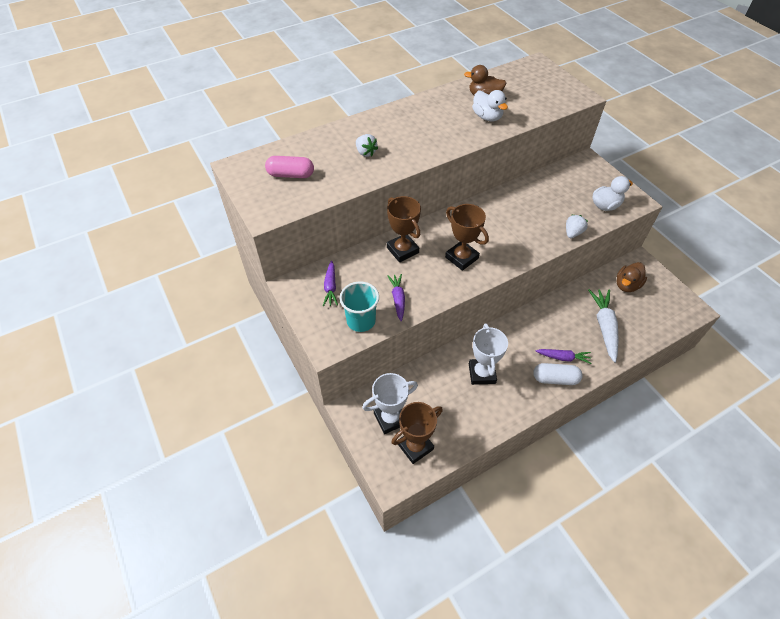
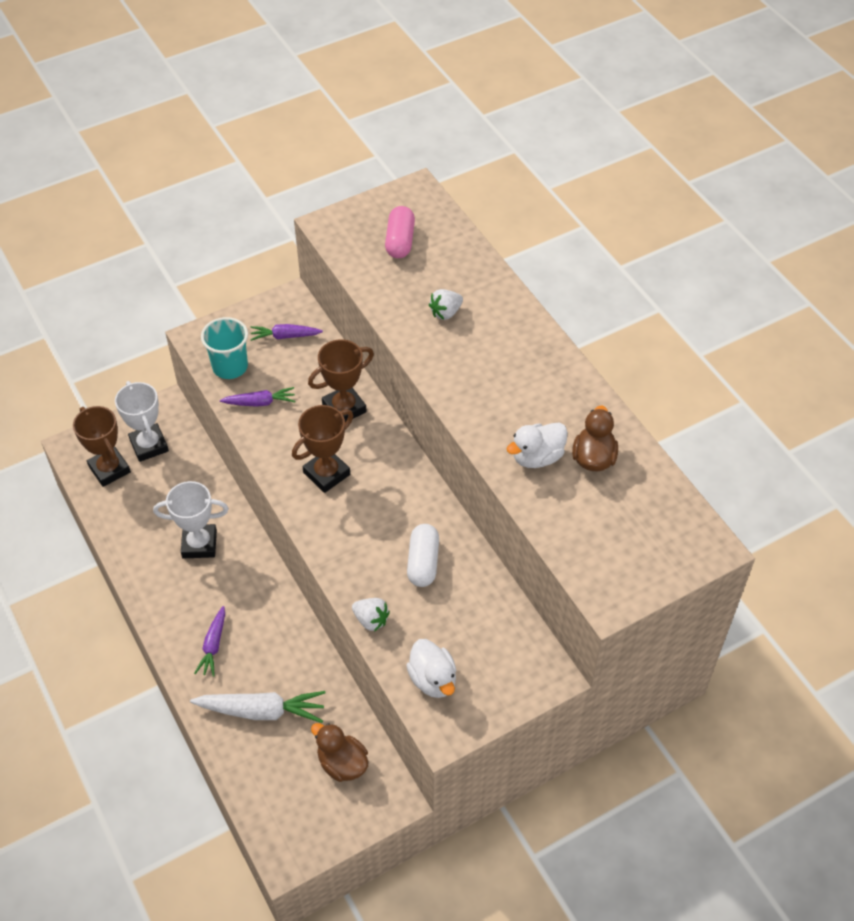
camera: 90 degrees right, 0 degrees up
(555, 379) = (181, 630): white capsule -> white capsule (423, 562)

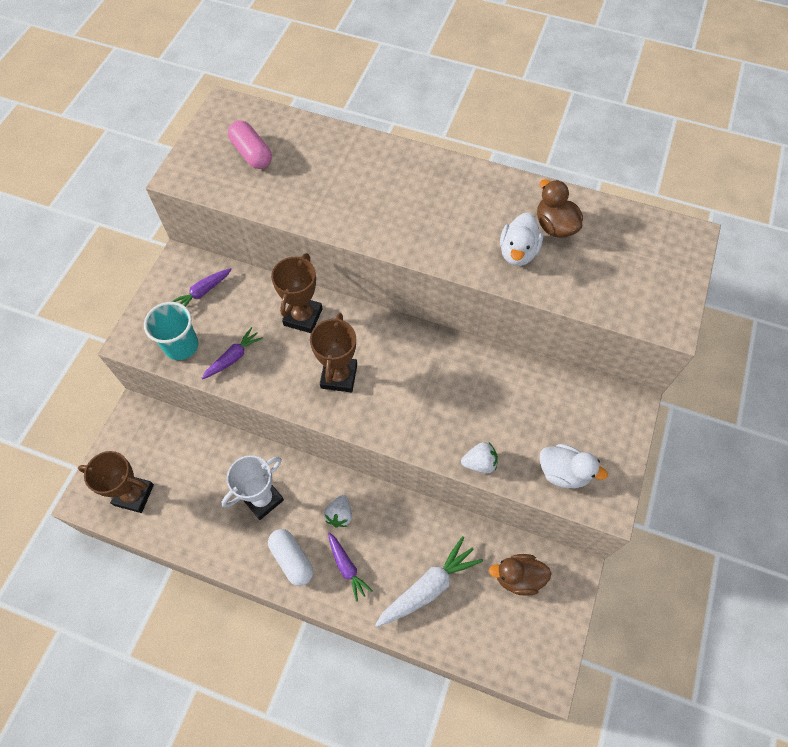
camera: 40 degrees left, 10 degrees up
(149, 445) = (149, 452): white trophy -> none
(423, 562) = (472, 391): white capsule -> white capsule (292, 559)
(445, 312) = (343, 187): white strawberry -> white strawberry (339, 515)

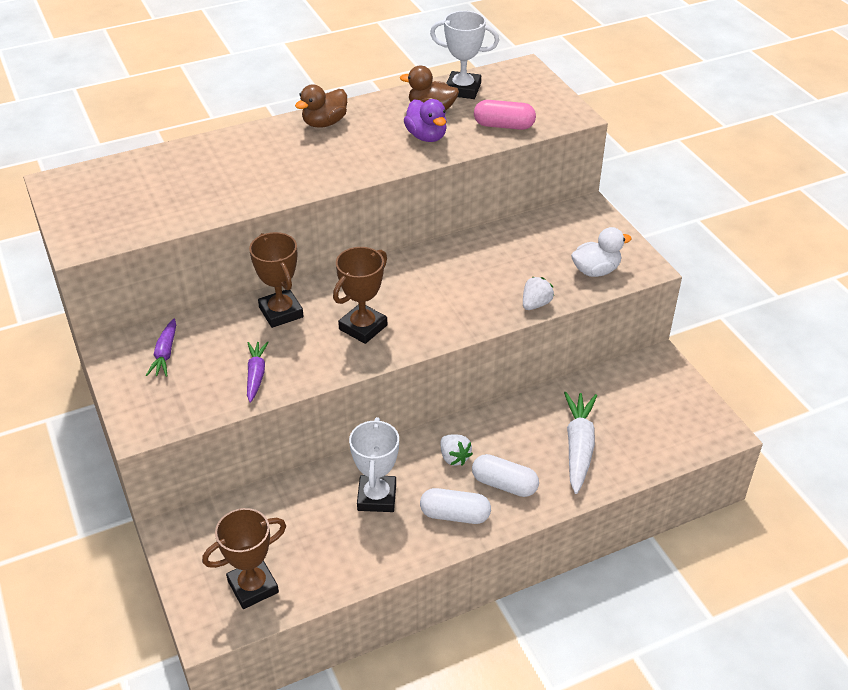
camera: 45 degrees left, 20 degrees down
(181, 346) = (196, 399): turquoise cup -> none
(252, 153) = (128, 196): pink capsule -> pink capsule (504, 125)
(339, 376) = (363, 327): brown trophy -> brown trophy turned 75 degrees clockwise
(347, 567) = (504, 484): purple carrot -> white capsule
(518, 252) = (426, 136): white duck -> purple duck
(518, 577) = (629, 392): brown duck -> brown duck (324, 123)
(606, 222) = (463, 89): none -> white trophy

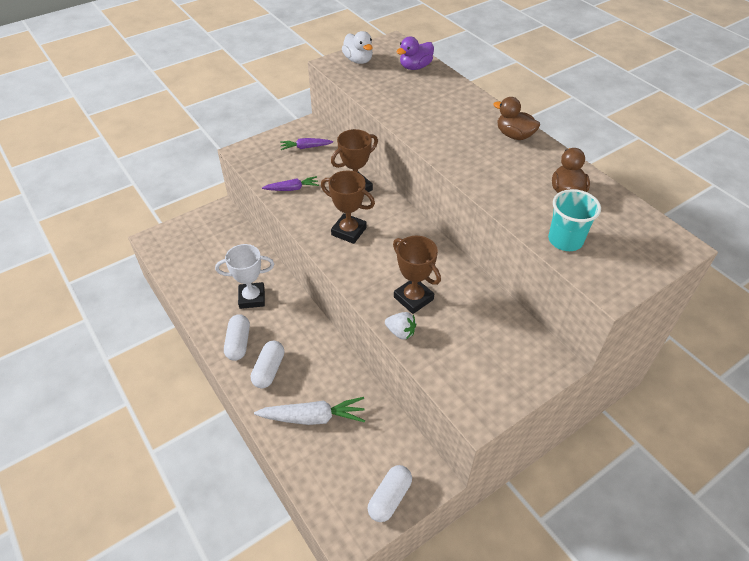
camera: 80 degrees right, 5 degrees up
(253, 586) = (180, 252): brown trophy -> brown trophy (413, 298)
(426, 136) = (522, 193): purple duck -> purple duck (415, 67)
(454, 457) = (292, 336): white strawberry -> none
(463, 89) = (612, 207): white trophy -> none
(504, 125) = (565, 240): pink capsule -> turquoise cup
(596, 270) = (460, 374): white duck -> white duck (358, 60)
(679, 394) = (390, 498): none -> white capsule

